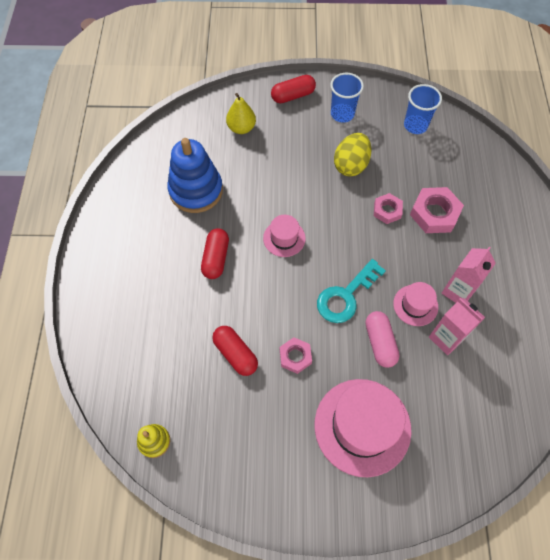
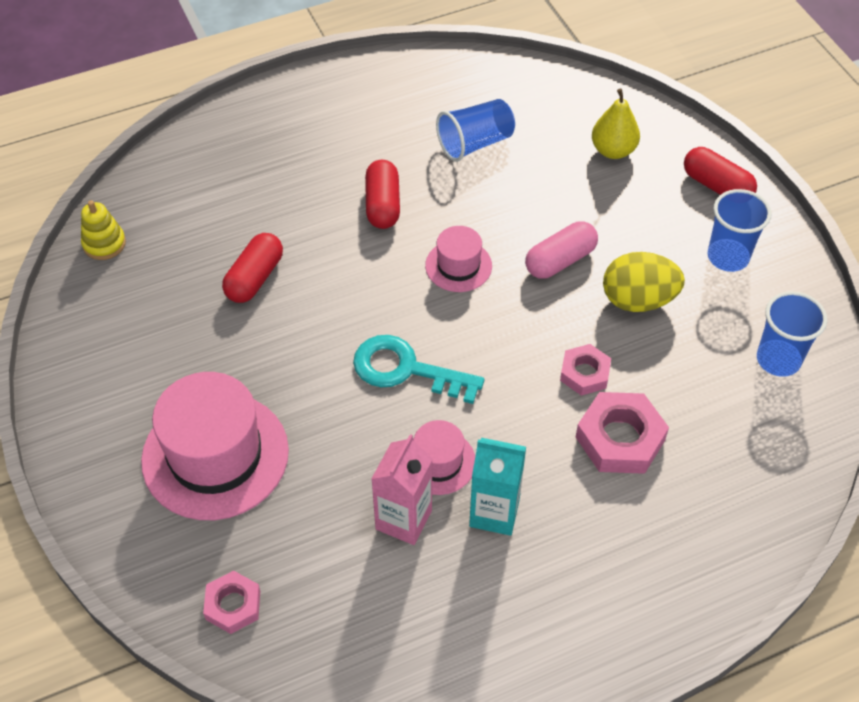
camera: 65 degrees right, 10 degrees down
(196, 190) = (475, 143): blue stacking toy -> blue cup
(216, 258) = (383, 205): red capsule -> red capsule turned 75 degrees counterclockwise
(295, 356) = (282, 343): pink nut -> pink nut (233, 605)
(380, 342) = (353, 436): pink capsule -> pink capsule (560, 260)
(458, 291) = (494, 512): pink carton -> turquoise carton

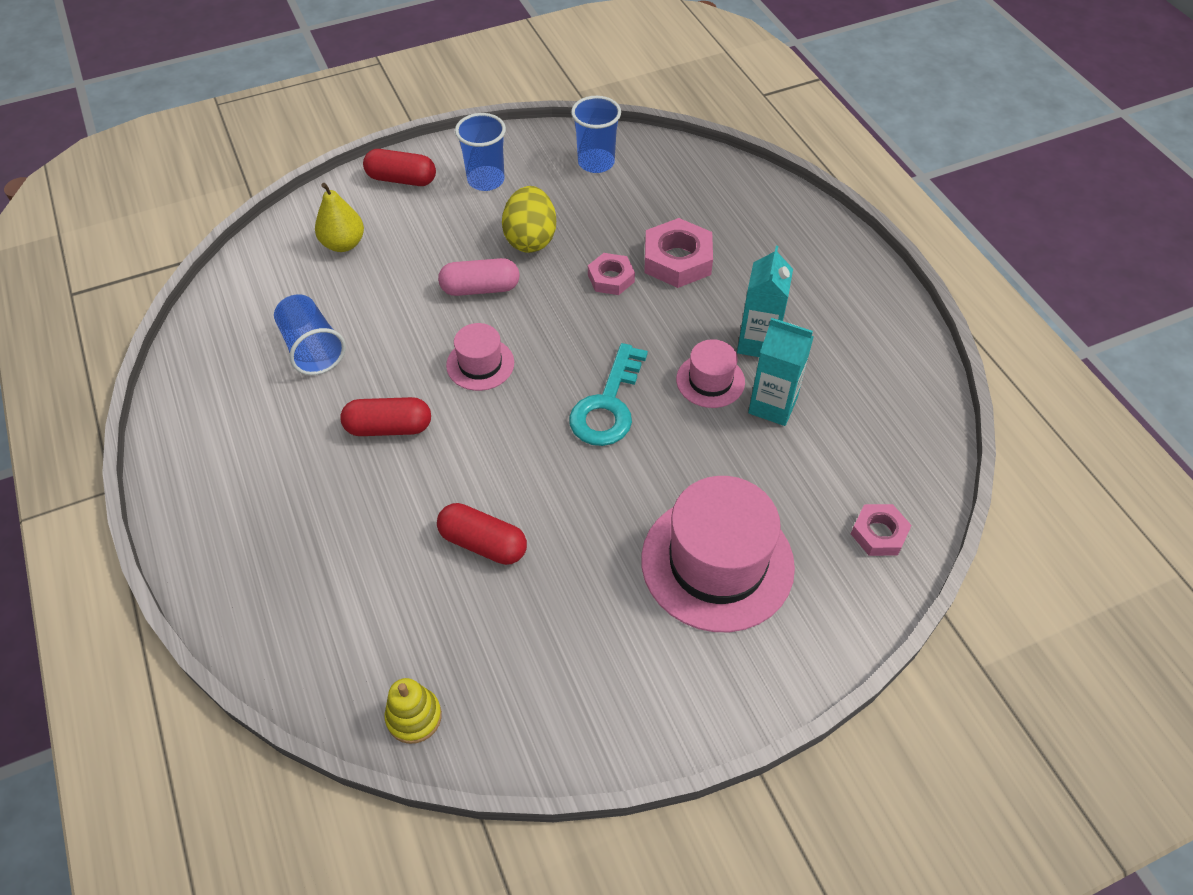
camera: 90 degrees left, 0 degrees up
(403, 520) = (772, 405): pink carton -> turquoise carton
(560, 260) = (480, 288): pink capsule -> pink capsule turned 60 degrees counterclockwise
(716, 186) = (401, 179): red capsule -> red capsule turned 60 degrees clockwise

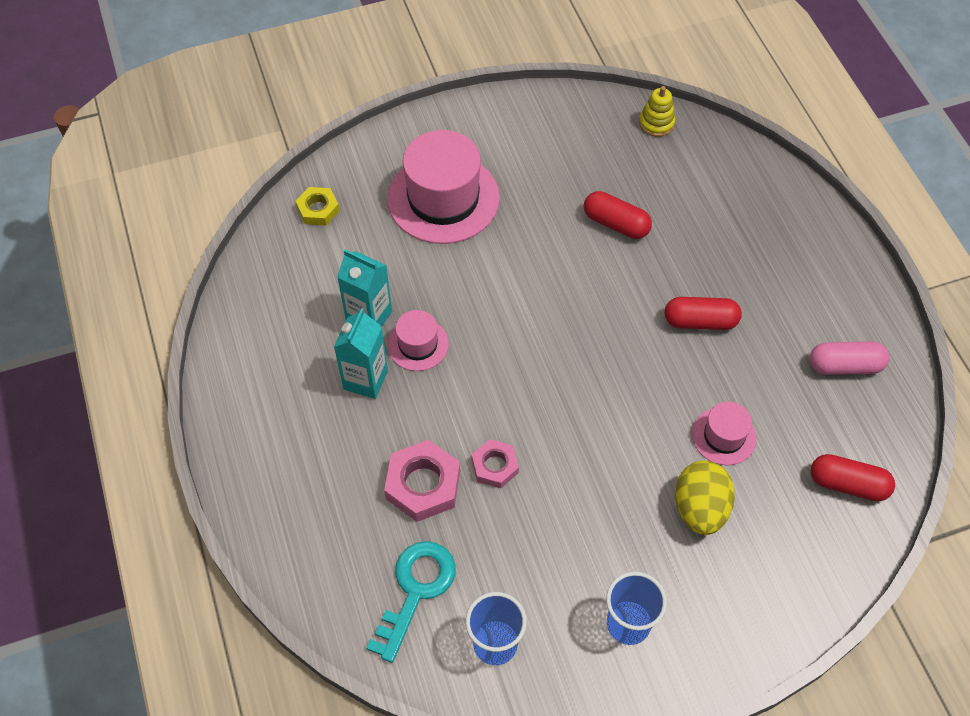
camera: 175 degrees left, 5 degrees up
(312, 348) = (784, 406): blue cup -> none
(343, 244) = (779, 536): yellow pear -> none
(401, 179) = (729, 634): red capsule -> red capsule (848, 484)
(480, 288) = (628, 464): pink capsule -> pink capsule (845, 366)
(480, 364) = (624, 377): pink hat -> pink hat (724, 436)
(530, 239) = (576, 526): yellow egg -> yellow egg (700, 508)
(608, 405) = (511, 328): turquoise key -> turquoise key (415, 591)
(878, 533) = (318, 209): pink nut -> yellow nut

